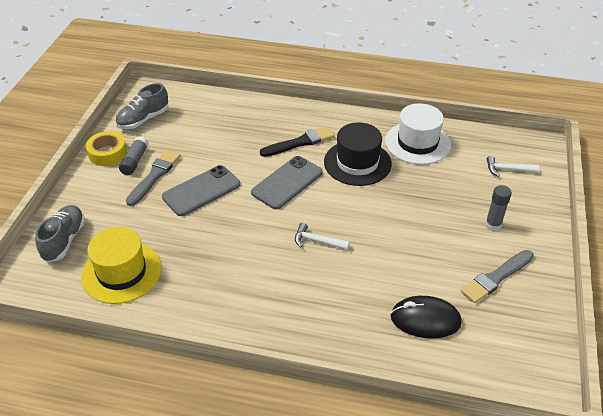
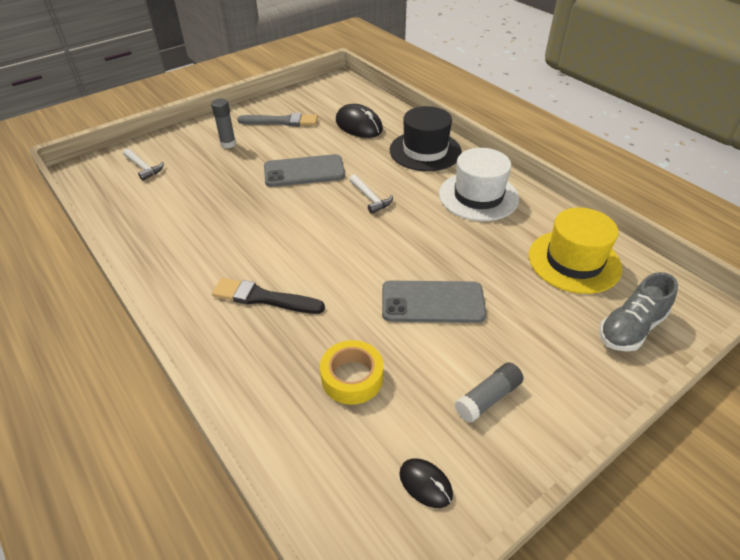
camera: 140 degrees left, 0 degrees up
(107, 153) = (522, 441): yellow tape -> yellow tape (352, 377)
(143, 119) = (425, 484): grey shoe -> black mouse
(154, 176) = (475, 355): grey brush -> none
(287, 183) = (334, 260): grey phone -> grey phone (304, 171)
(357, 163) = (243, 241): black hat -> black hat (425, 151)
(417, 143) = (161, 228): white hat -> white hat (478, 196)

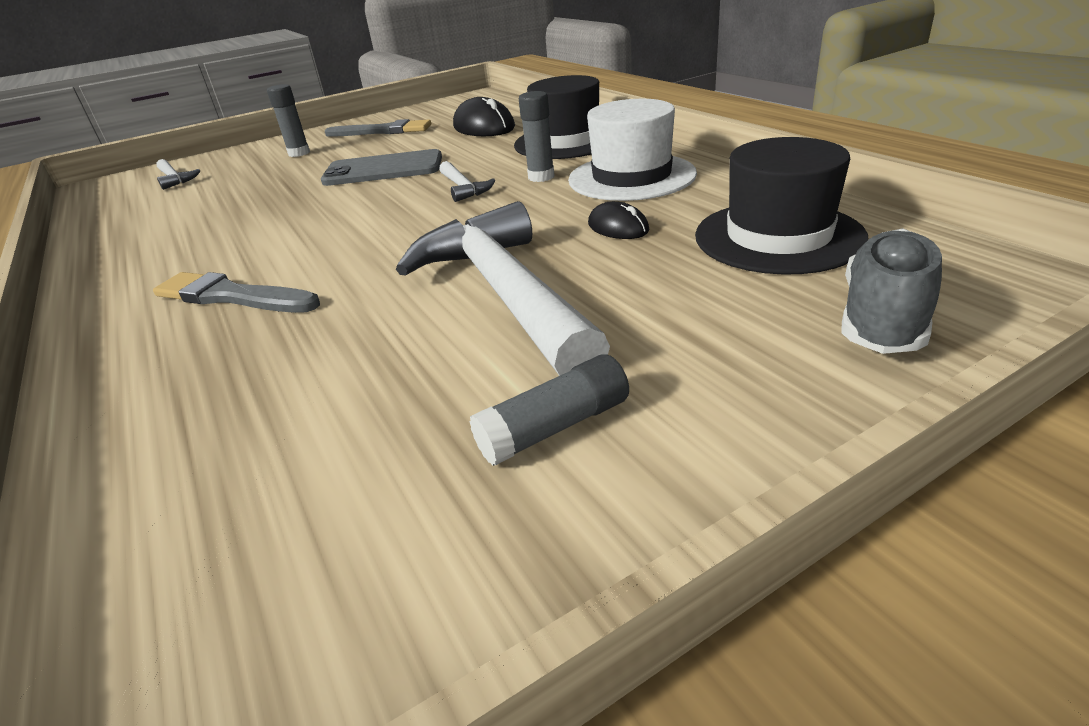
camera: 10 degrees right, 10 degrees down
(264, 298) = (233, 296): black brush -> grey brush
(352, 377) = (307, 396): yellow tape -> none
(419, 191) = (541, 177): none -> grey glue stick
(425, 484) = (351, 584): black mouse -> black mouse (618, 227)
(432, 302) = (505, 293): grey phone -> white hammer
(574, 261) = (778, 237): yellow hat -> black hat
(631, 328) = (882, 318): grey shoe -> grey shoe turned 150 degrees clockwise

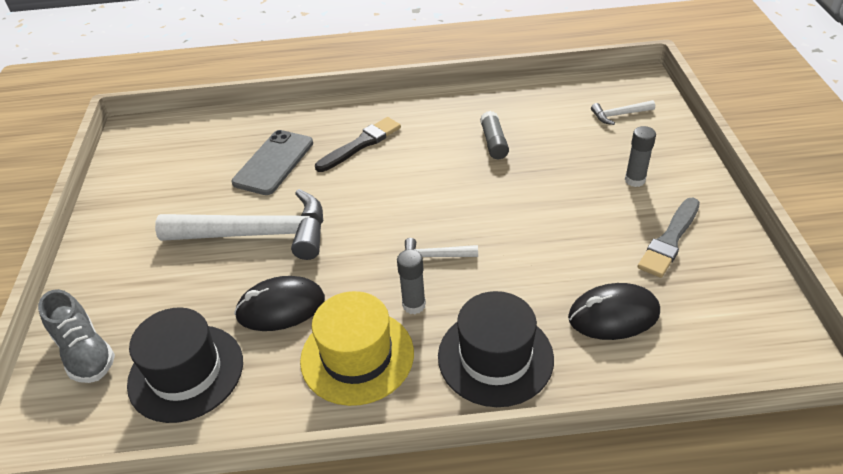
camera: 115 degrees right, 10 degrees up
(233, 296) = (360, 144): grey brush -> black brush
(383, 169) = (529, 223): grey phone -> grey phone (274, 162)
(555, 427) = (151, 220): grey glue stick -> grey glue stick (494, 142)
(618, 227) = (281, 307): black mouse -> black mouse, size x1.76
(631, 177) = (357, 356): white hat -> yellow hat

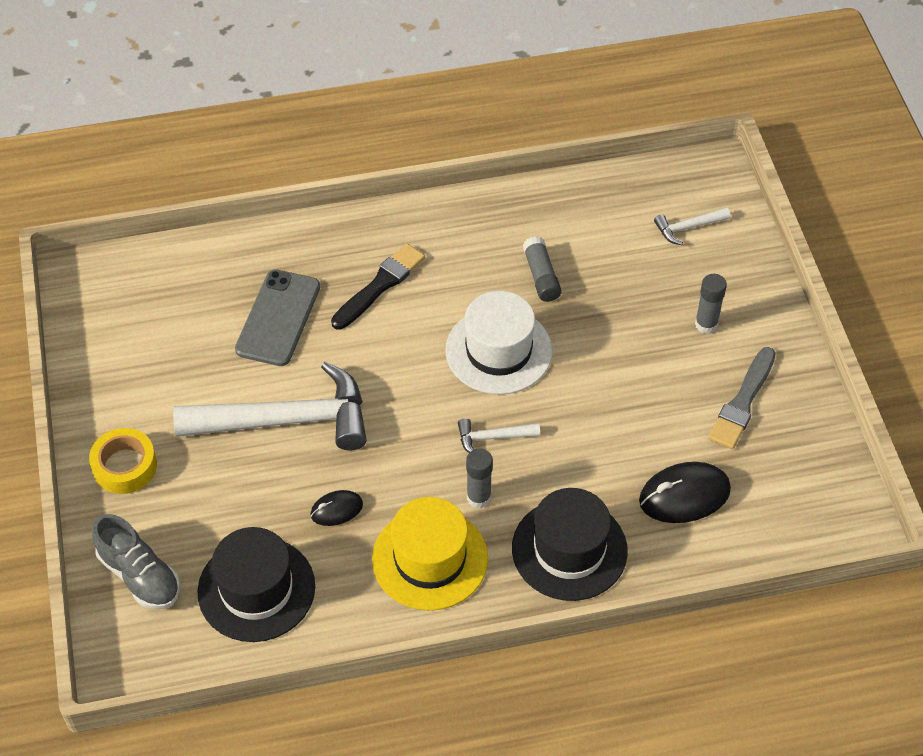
camera: 10 degrees left, 10 degrees up
(110, 262) = (125, 466): none -> yellow tape
(281, 307) = (336, 509): black mouse -> black mouse, size x0.57
(450, 192) = (498, 351): none -> white hat

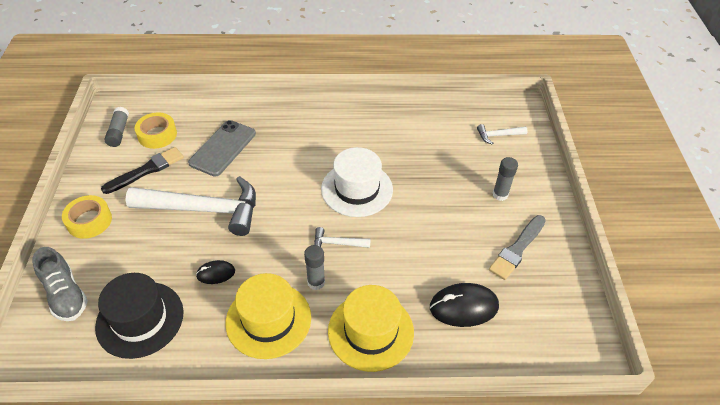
camera: 10 degrees right, 5 degrees down
(168, 313) = (157, 135): none -> yellow tape
(380, 286) = (292, 139): black brush -> black brush (146, 170)
(541, 276) = (396, 149): grey glue stick -> grey glue stick (119, 132)
(569, 549) = (370, 331): black hat -> yellow hat

